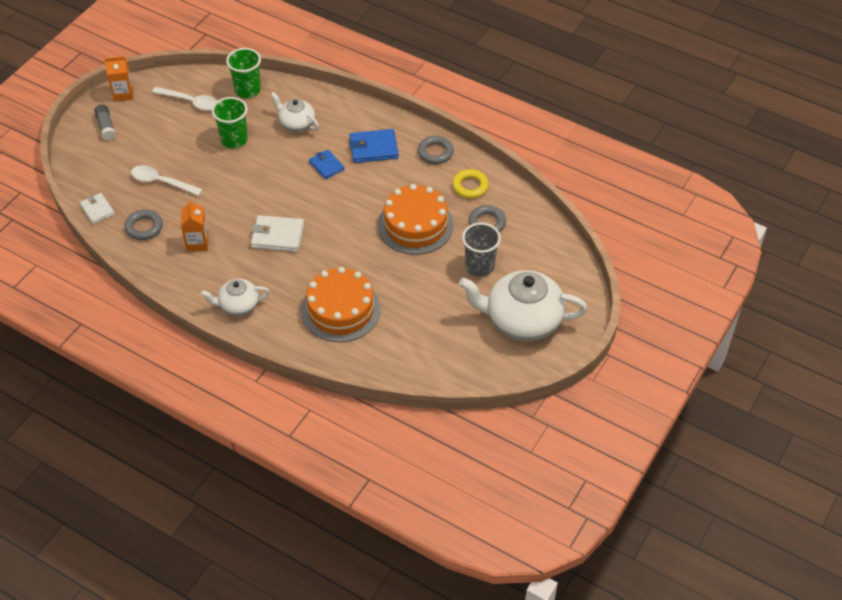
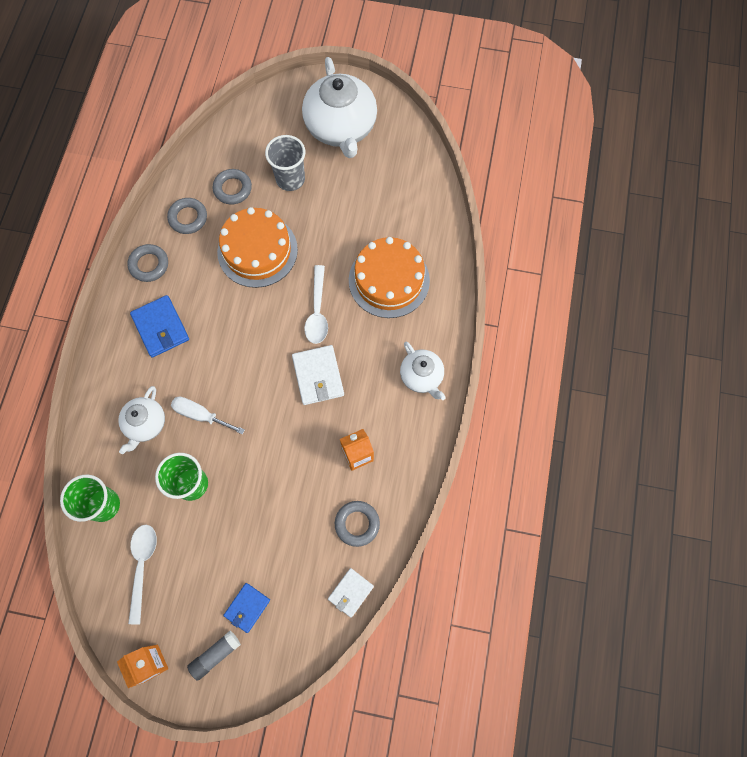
camera: 110 degrees left, 20 degrees up
(161, 182) = (284, 538): white spoon -> white spoon (317, 312)
(285, 156) = (201, 415): none -> white screwdriver
(326, 166) = (202, 366): blue wallet -> blue wallet (247, 607)
(470, 186) = (188, 218): yellow ring -> grey ring

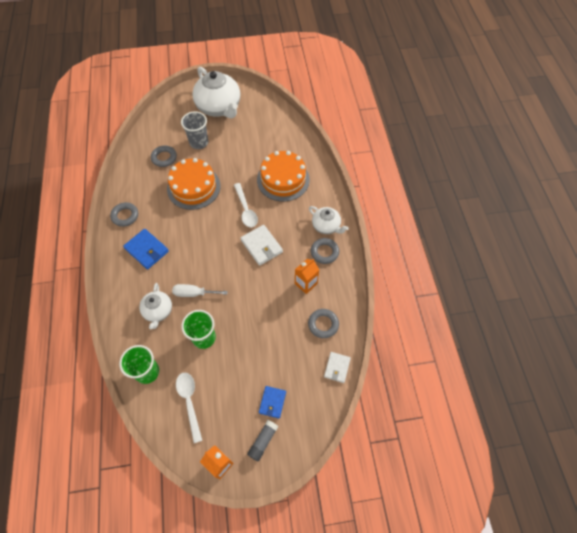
camera: 20 degrees left, 10 degrees down
(188, 218) = (141, 182): grey ring -> grey ring (324, 252)

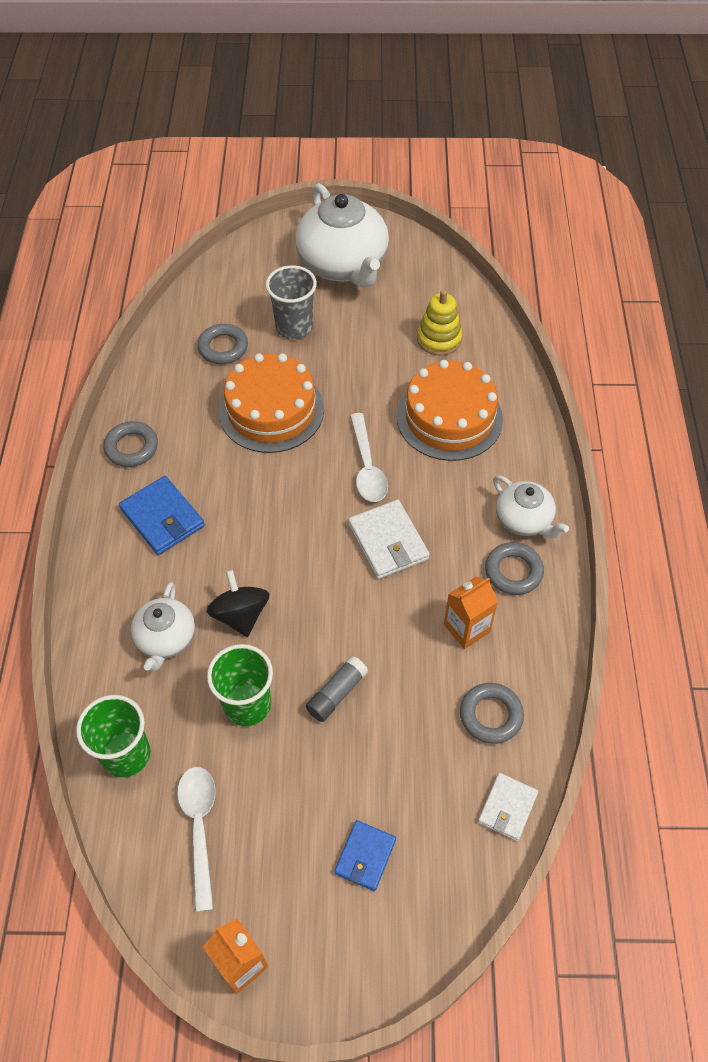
camera: 10 degrees right, 5 degrees down
(194, 293) = (240, 615): white screwdriver -> black spinning top
(263, 441) = (334, 932): grey glue stick -> grey glue stick (337, 693)
(272, 140) = (439, 339): none -> yellow stacking toy

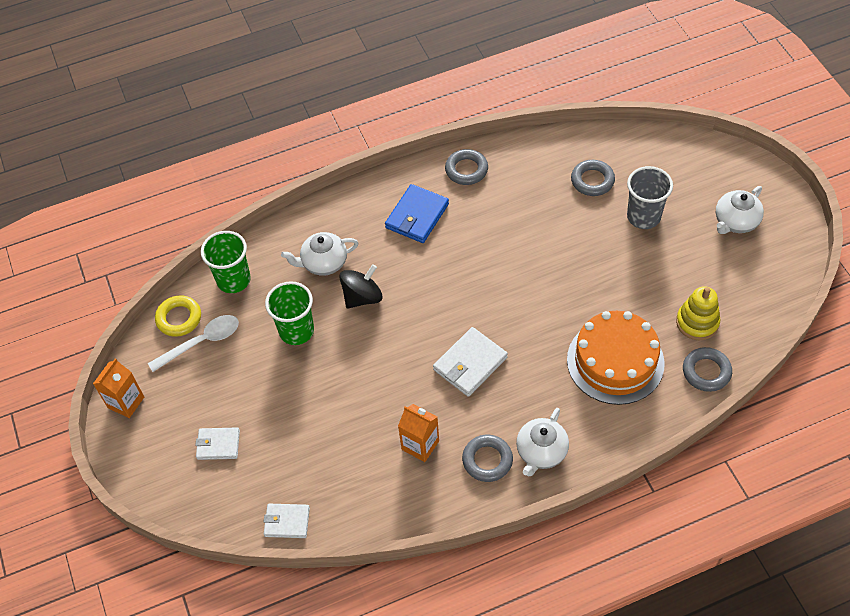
camera: 70 degrees right, 0 degrees up
(145, 846) = (179, 318): none -> yellow ring
(271, 410) = (550, 238): orange cake -> none
(337, 693) = (328, 381): grey glue stick -> none
(343, 265) = (735, 222): white teapot -> white teapot, size x0.53
(365, 856) = (218, 445): blue wallet -> white wallet
(367, 467) = (532, 323): white spoon -> none
(491, 715) = (354, 486): grey ring -> grey ring (706, 372)

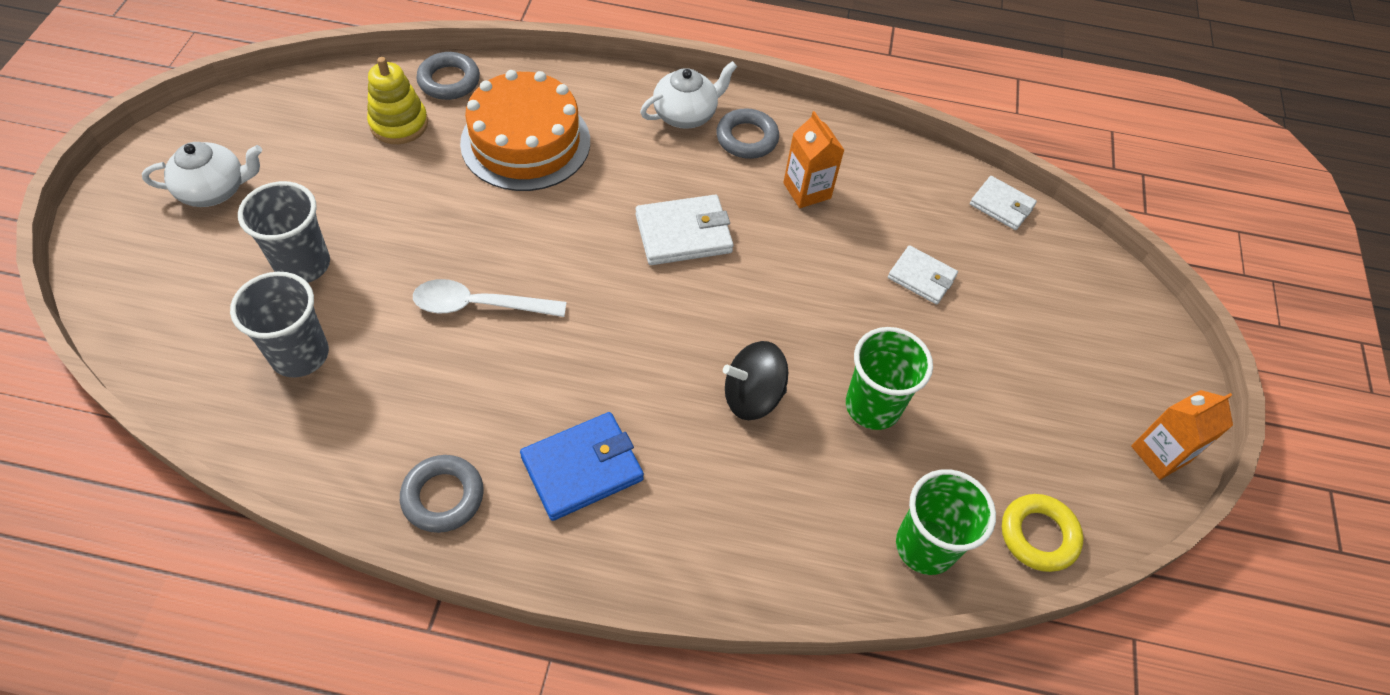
camera: 155 degrees left, 0 degrees up
(202, 342) = (1017, 475): white spoon -> white spoon (478, 305)
(218, 445) = (1048, 326): white wallet -> white wallet (921, 277)
(324, 263) = (772, 484): white teapot -> none
(592, 181) = (300, 355): grey ring -> grey cup

